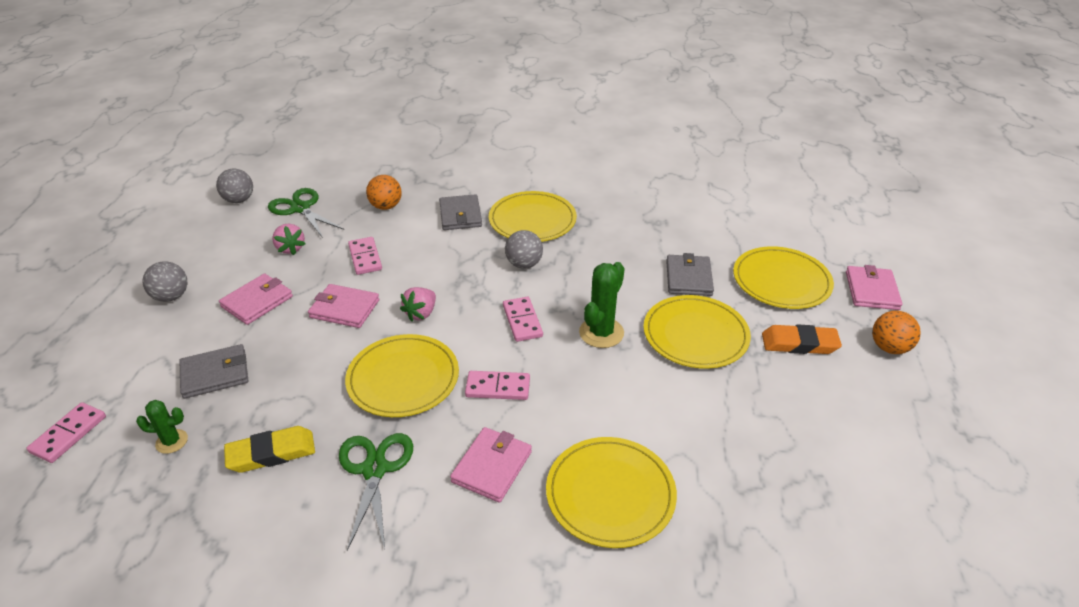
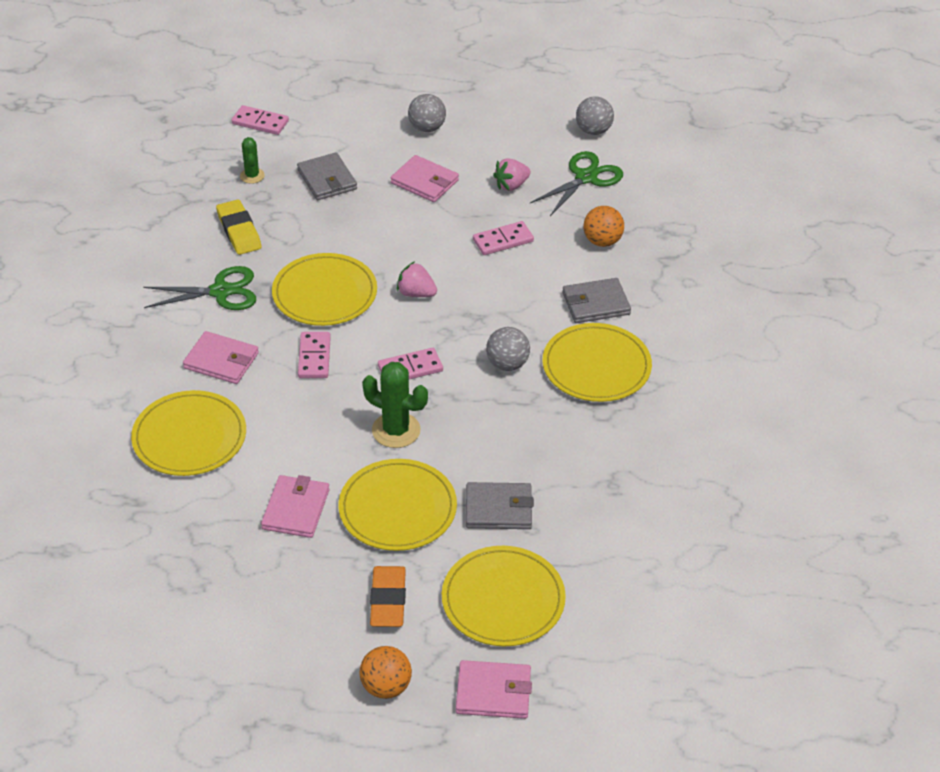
camera: 85 degrees right, 5 degrees up
(344, 309) = (419, 240): pink wallet -> pink wallet (295, 509)

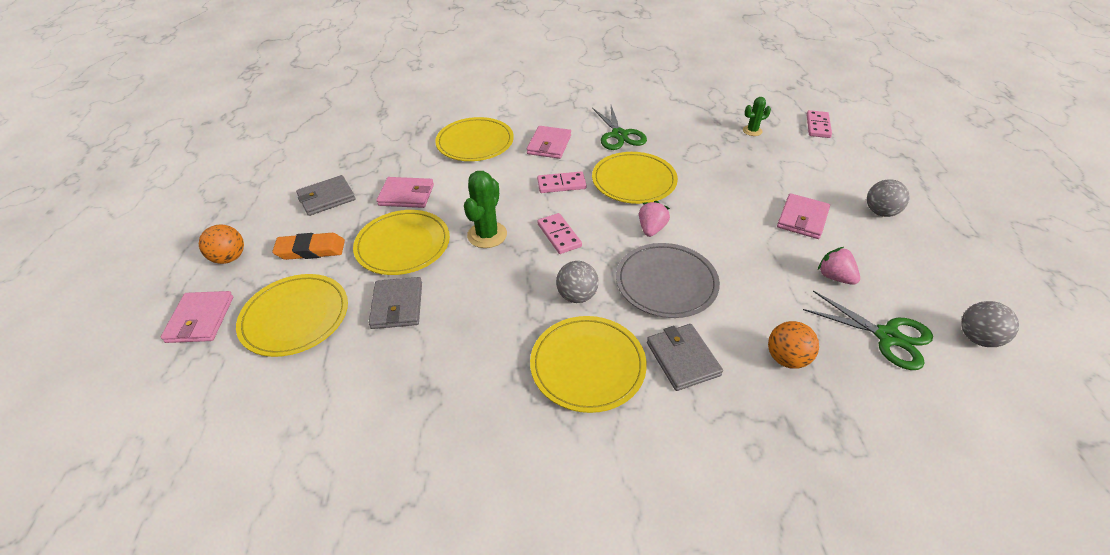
camera: 85 degrees right, 0 degrees up
(239, 231) = (686, 133): yellow eraser -> none
(327, 179) = (770, 165): grey wallet -> grey wallet (327, 198)
(500, 297) = (666, 283): none -> grey plate
(503, 240) = (747, 278): pink domino -> none

